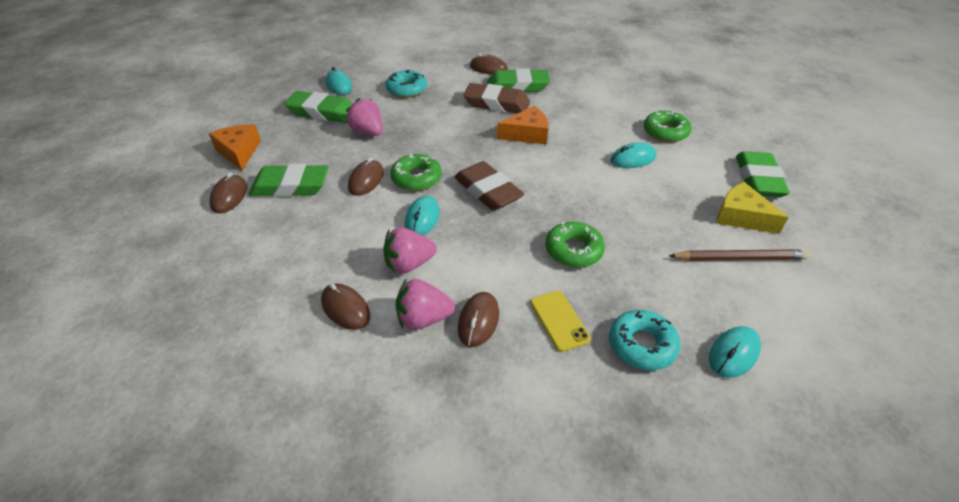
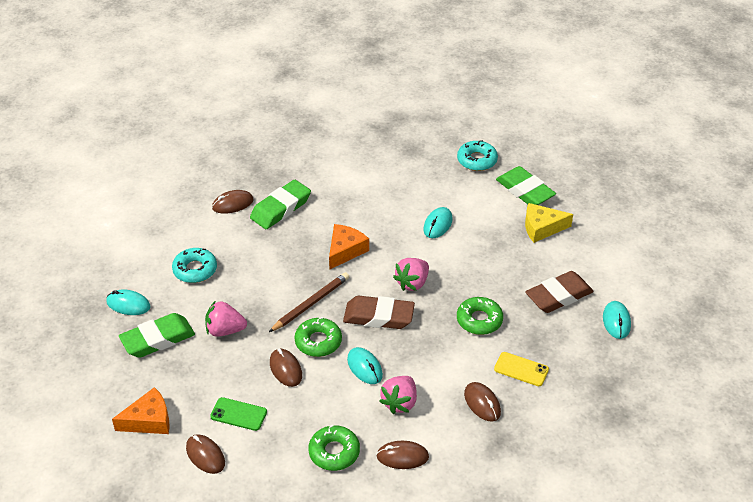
camera: 45 degrees left, 0 degrees up
(239, 152) = (149, 420): orange cheese -> orange cheese turned 135 degrees clockwise
(291, 186) = (238, 414): green eraser -> green phone
(423, 319) = (452, 426): pink strawberry -> pink strawberry (412, 283)
(496, 104) = (287, 237): brown eraser -> brown eraser (558, 296)
(642, 345) = (573, 350): turquoise donut -> turquoise donut (477, 160)
(665, 132) = (433, 186): green donut -> green donut (334, 452)
(739, 258) = (567, 259): brown pencil -> brown pencil (310, 304)

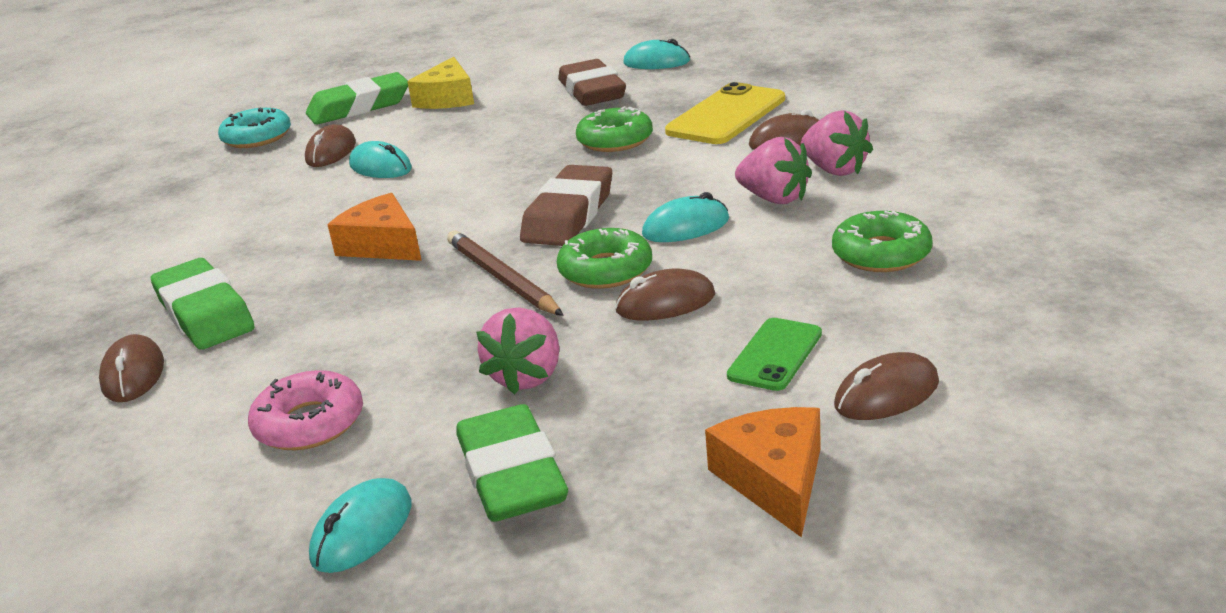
camera: 75 degrees left, 15 degrees down
(195, 270) = (309, 423): turquoise donut -> pink donut
(402, 457) = (892, 197): brown mouse -> brown mouse (331, 152)
(412, 283) = (504, 187): pink strawberry -> pink strawberry (835, 170)
(521, 369) = (726, 115): yellow phone -> yellow phone, size x1.67

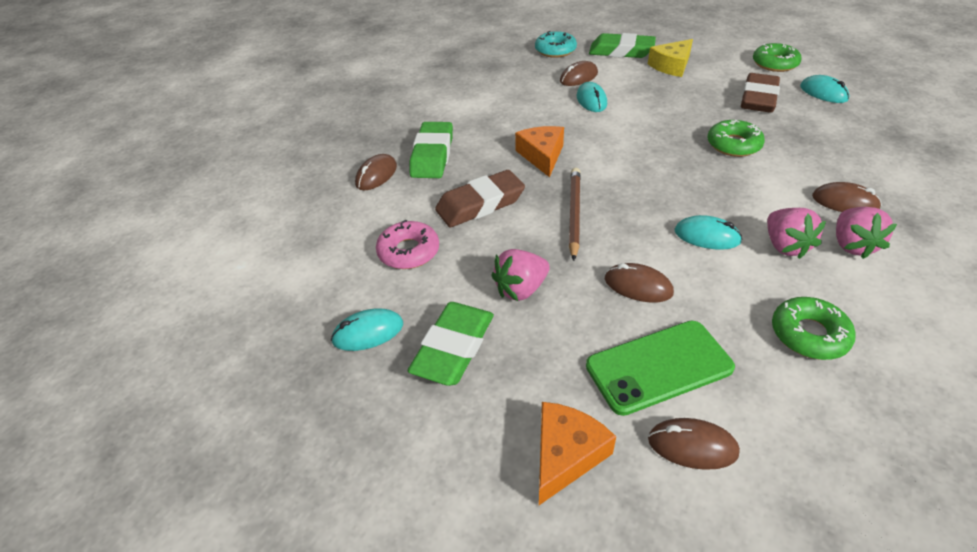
camera: 40 degrees right, 15 degrees up
(569, 215) = (651, 188): brown eraser -> brown eraser (480, 204)
(605, 270) = (630, 241): green donut -> green donut (774, 63)
(726, 115) = (824, 160): yellow phone -> none
(775, 355) = (659, 367): green phone -> green phone, size x1.67

